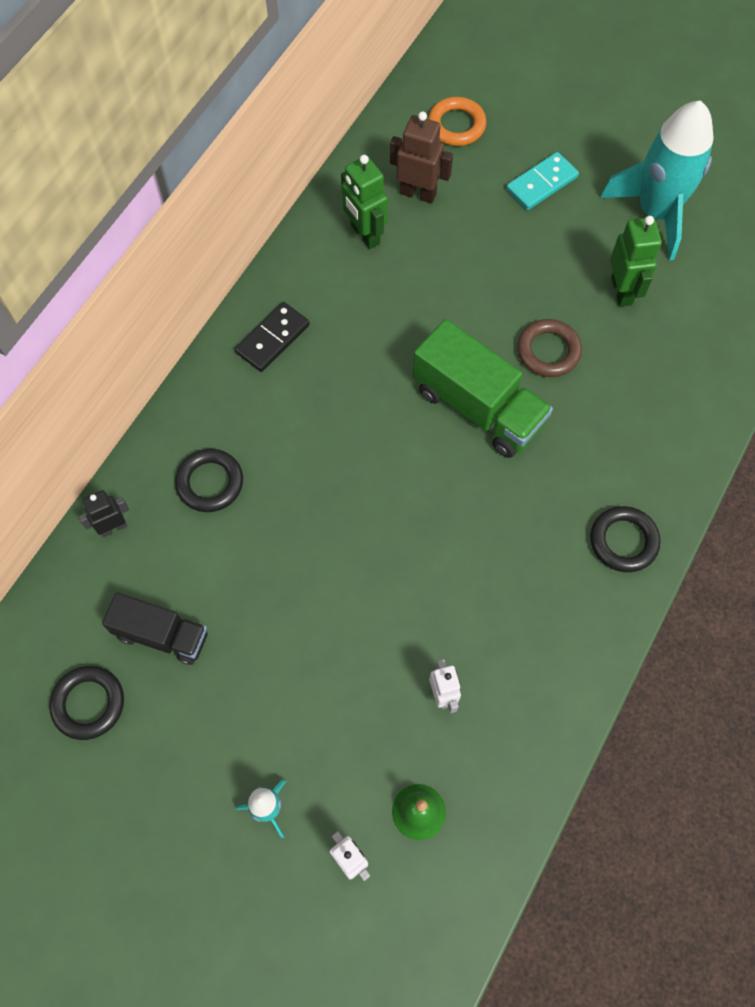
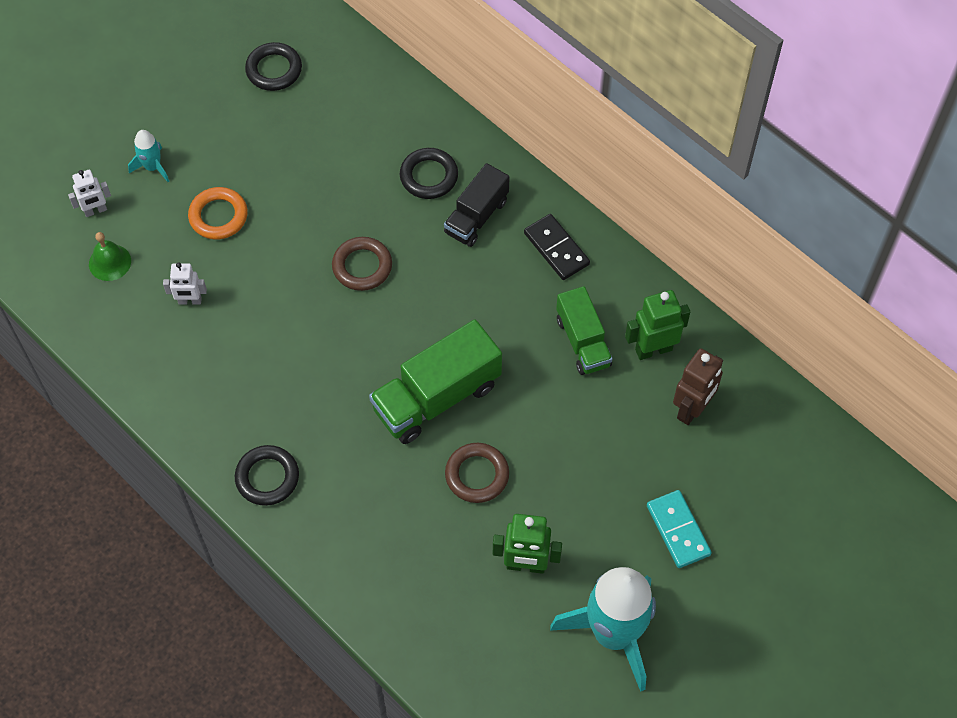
camera: 105 degrees right, 5 degrees down
(113, 527) = (411, 104): black robot -> none
(162, 635) = (310, 123): black truck -> black truck (476, 217)
(345, 520) = (362, 266): none -> brown ring
(374, 293) = (583, 342): none -> green truck
(456, 125) = (773, 469): orange ring -> orange ring (218, 216)

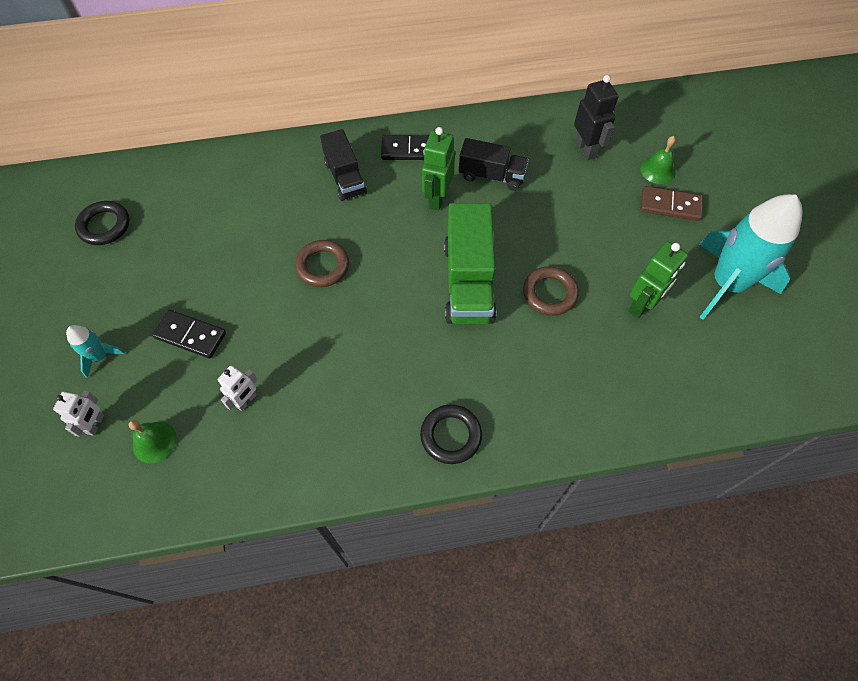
camera: 55 degrees left, 0 degrees up
(218, 216) = (190, 335): orange ring -> black domino
(429, 176) = (288, 185): black ring -> none
(583, 342) = (491, 176): green truck -> black truck
(653, 349) = (527, 144): green robot -> green robot (437, 198)
(678, 530) = (670, 205): turquoise domino -> brown domino
(692, 409) = (586, 149): brown robot -> black robot
(720, 494) = (657, 170): none -> green bell

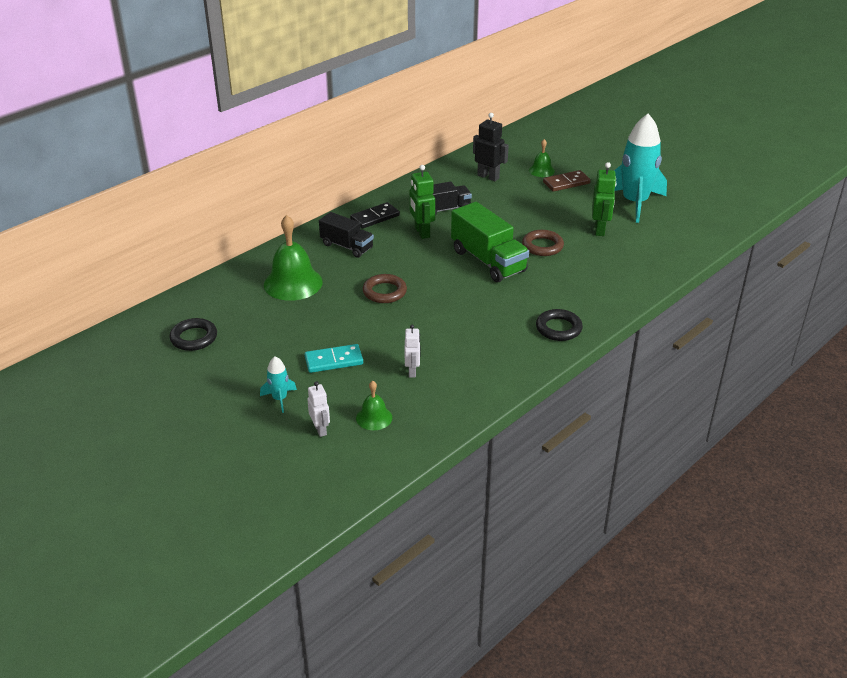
camera: 35 degrees left, 25 degrees down
(190, 335) = (334, 360): black domino -> turquoise domino
(250, 202) = (293, 283): none -> green bell

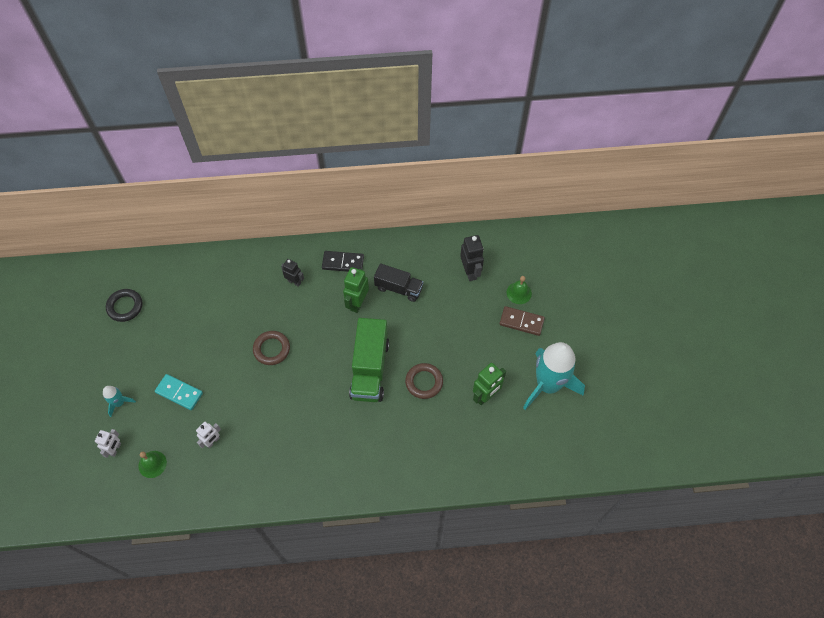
camera: 40 degrees right, 25 degrees up
(293, 283) = (226, 296): green bell -> none
(347, 246) = (294, 282): black truck -> black robot
(558, 328) = (342, 476): black ring -> none

